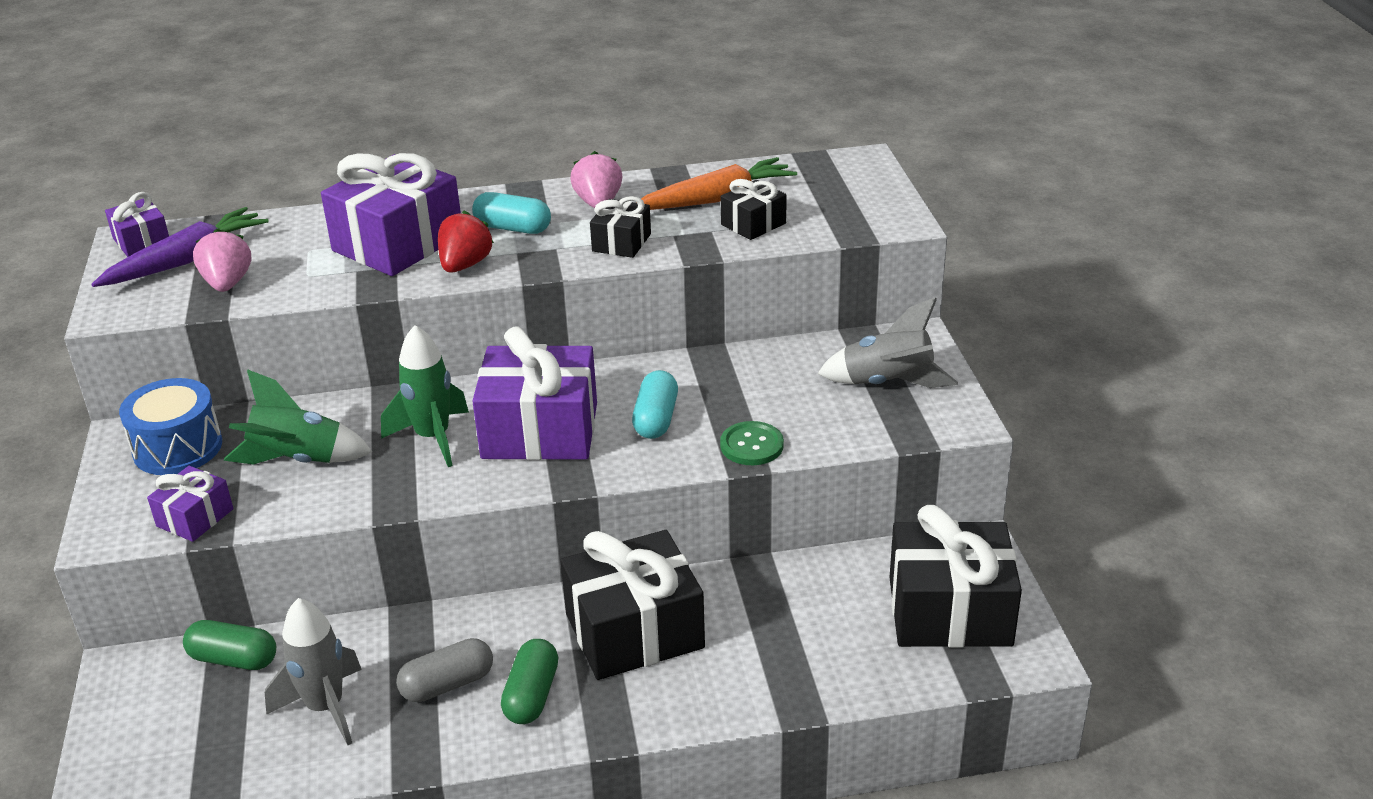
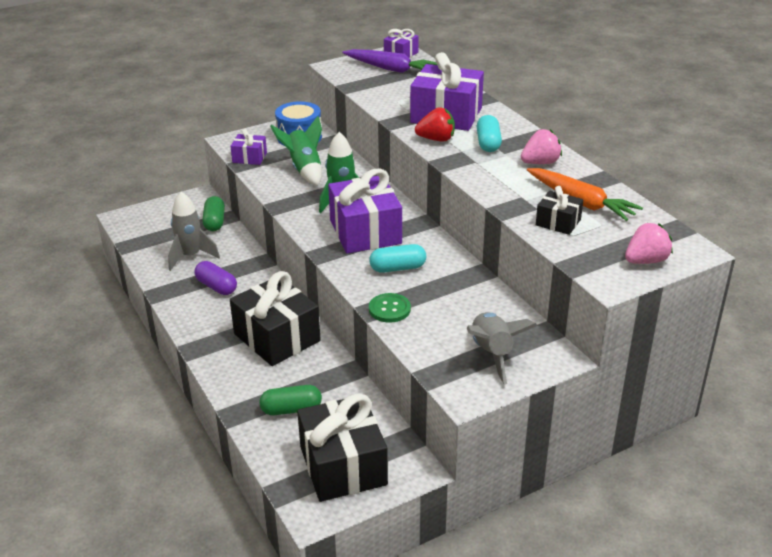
camera: 70 degrees right, 0 degrees up
(227, 283) = (376, 84): pink strawberry -> pink strawberry (646, 261)
(447, 684) = (216, 286): grey capsule -> purple capsule
(531, 695) = (217, 315): green capsule -> green capsule (291, 409)
(621, 242) = (497, 181): black gift -> none

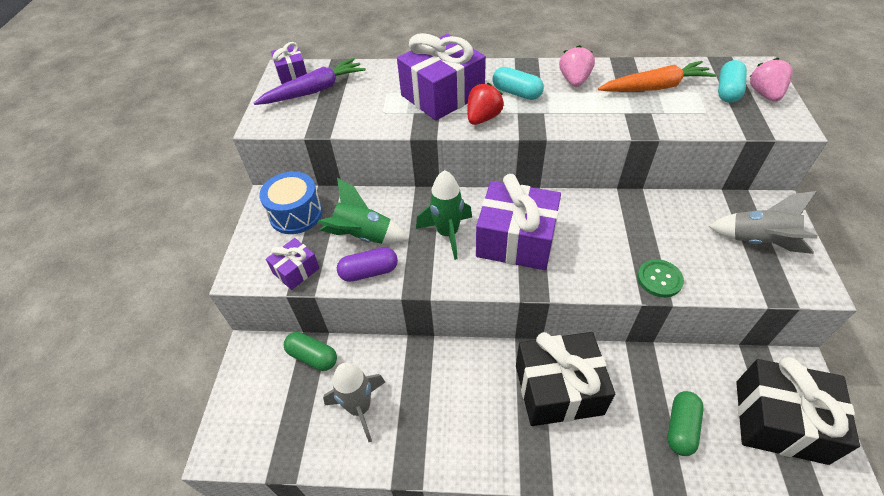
camera: 55 degrees left, 15 degrees up
(216, 286) = (435, 406): purple capsule -> purple capsule (369, 272)
(398, 268) = (593, 244): turquoise capsule -> turquoise capsule (727, 91)
(558, 222) = (681, 111): black gift -> none

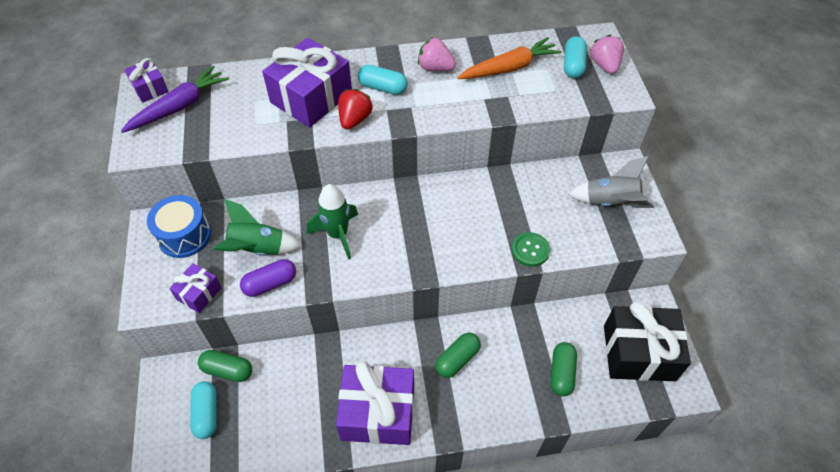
camera: 15 degrees left, 5 degrees up
(281, 398) = (206, 413): none -> turquoise capsule
(360, 408) = (283, 409): grey rocket -> none
(516, 240) = (402, 232): purple gift -> purple gift (378, 413)
(558, 389) = (457, 359): black gift -> green capsule
(574, 80) = (435, 68): pink strawberry -> pink strawberry turned 60 degrees counterclockwise

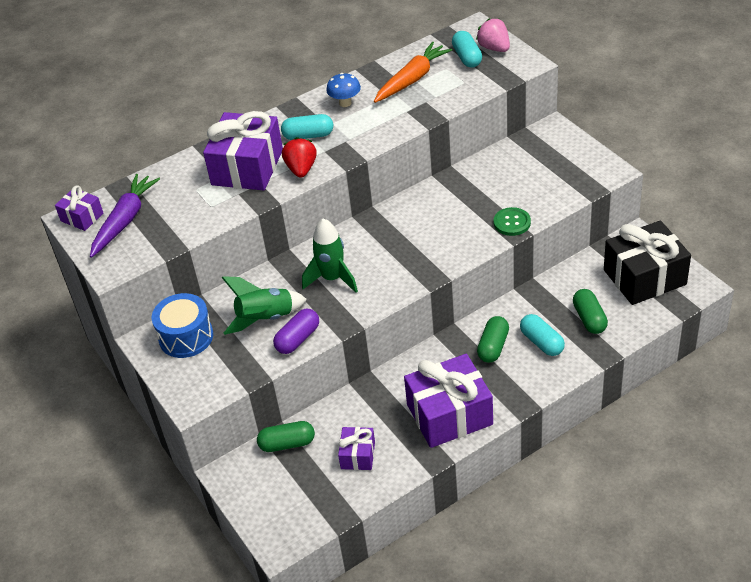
camera: 20 degrees left, 10 degrees down
(199, 293) = (236, 373): purple gift -> purple gift (358, 455)
(206, 413) = (292, 483): turquoise capsule -> turquoise capsule (541, 342)
(435, 68) = (345, 103): pink strawberry -> blue mushroom
(610, 202) = (557, 161): grey rocket -> none

